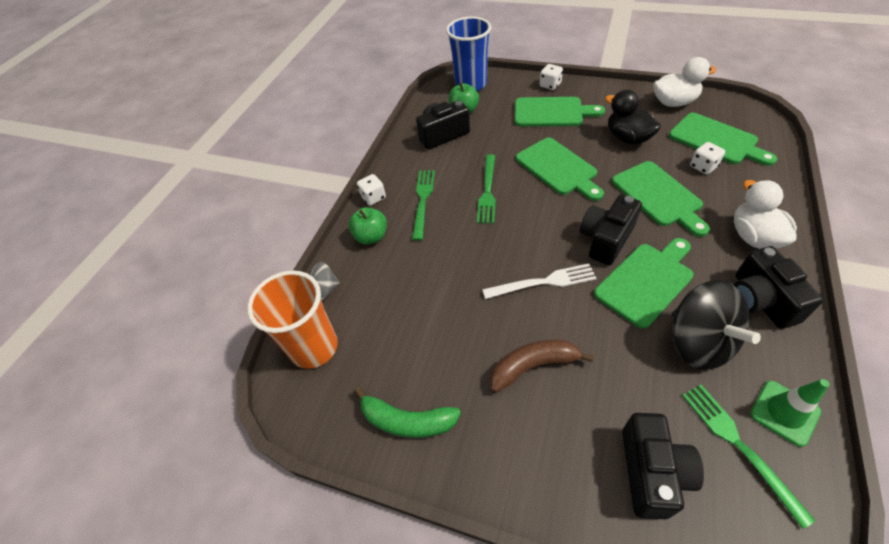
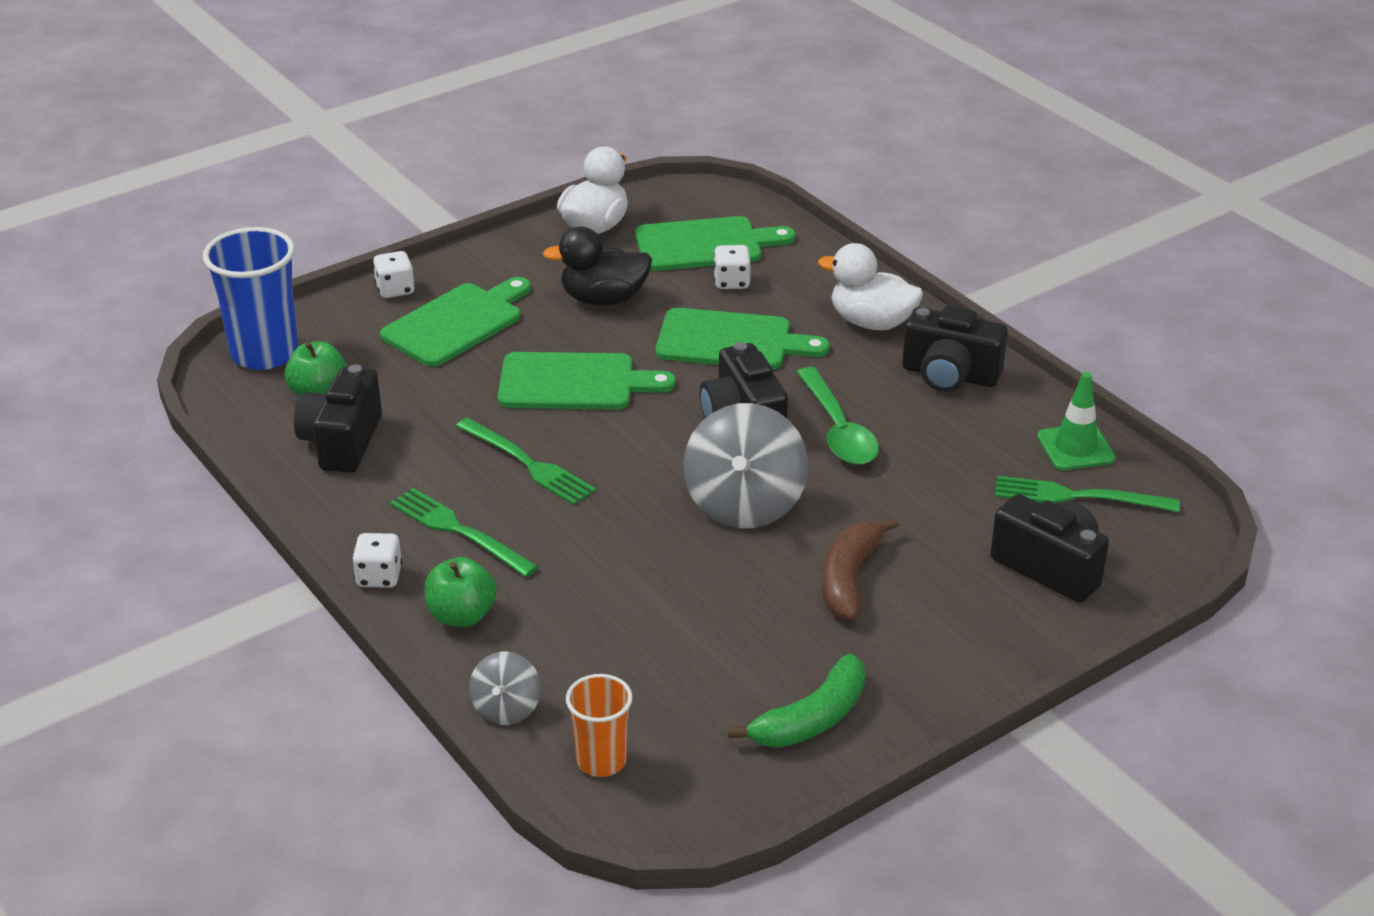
camera: 60 degrees left, 15 degrees down
(314, 347) = (601, 761): orange cup -> orange cup, size x0.58
(543, 282) = (744, 504): white fork -> grey spinning top
(646, 281) = (838, 430): green cutting board -> green spoon
(698, 342) = (951, 446): black spinning top -> none

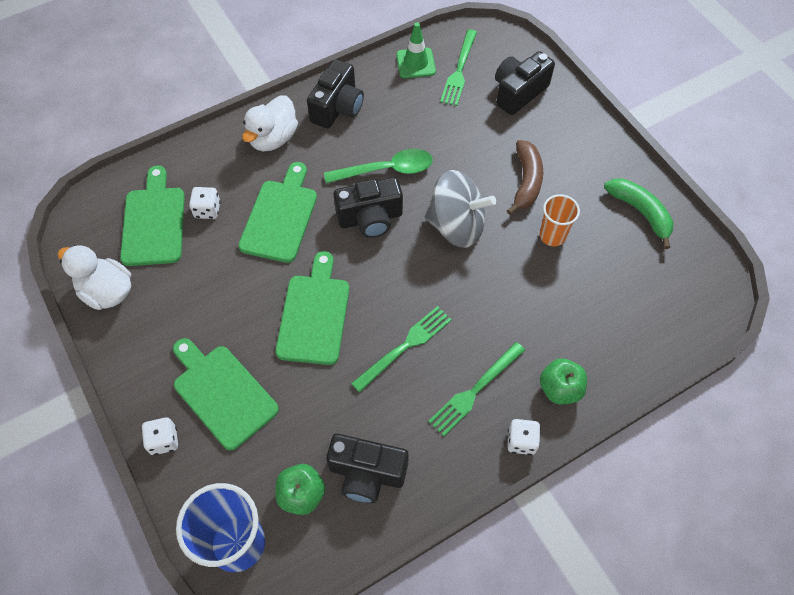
camera: 85 degrees left, 25 degrees up
(506, 708) = (642, 363): grey spinning top -> none
(601, 761) = (680, 315): orange cup -> orange cup (552, 236)
(603, 299) = (211, 291): black duck -> none
(849, 578) = (526, 181): brown banana -> brown banana turned 105 degrees counterclockwise

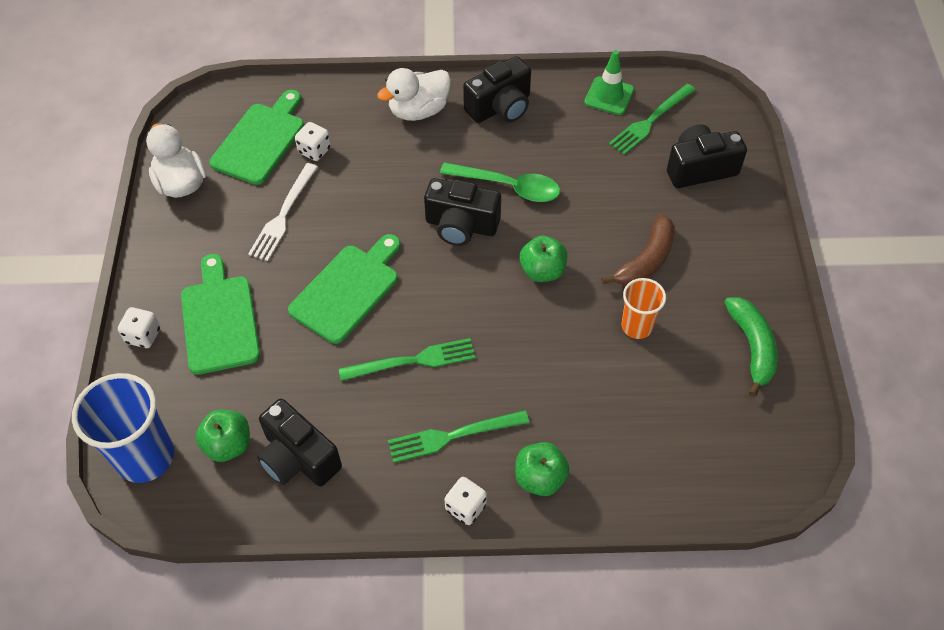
camera: 30 degrees right, 5 degrees down
(217, 277) = (283, 215): none -> white fork
(280, 217) = (376, 186): green cutting board -> none
(456, 225) = (542, 271): grey spinning top -> green apple

